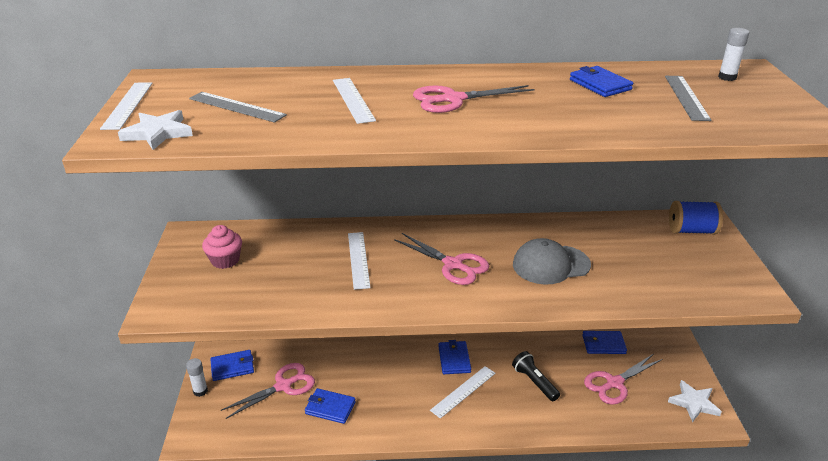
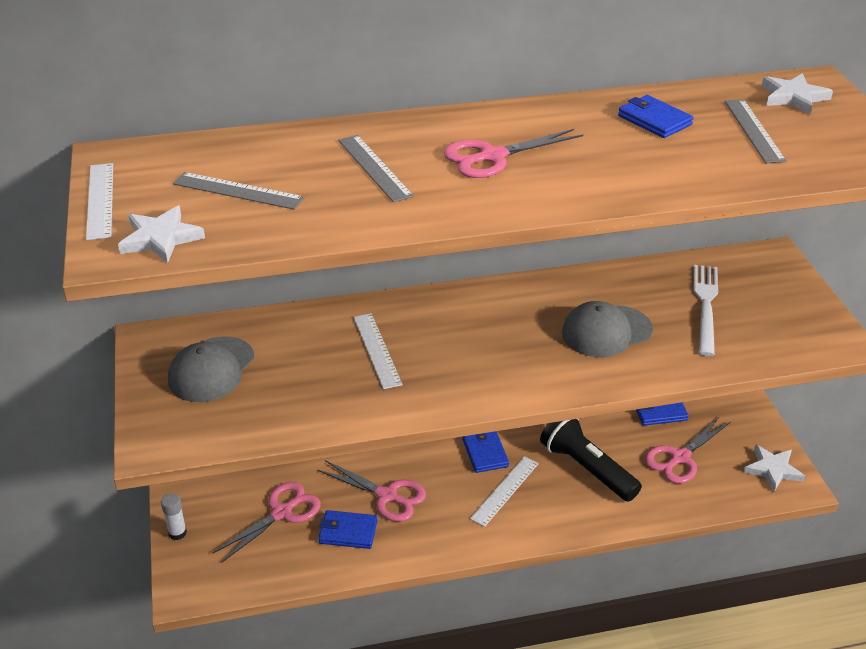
camera: 10 degrees left, 5 degrees up
(225, 260) = (211, 370): pink cupcake -> grey cap
(232, 367) = (209, 497): blue wallet -> none
(353, 100) = (374, 168): white ruler -> grey ruler
(453, 265) = (492, 344): pink scissors -> pink scissors (387, 496)
(534, 382) = (587, 468): black flashlight -> black flashlight, size x1.60
(640, 253) = (705, 305): none -> white fork
(691, 231) = (758, 270): blue spool -> none
(727, 77) = (793, 97): white glue stick -> white star

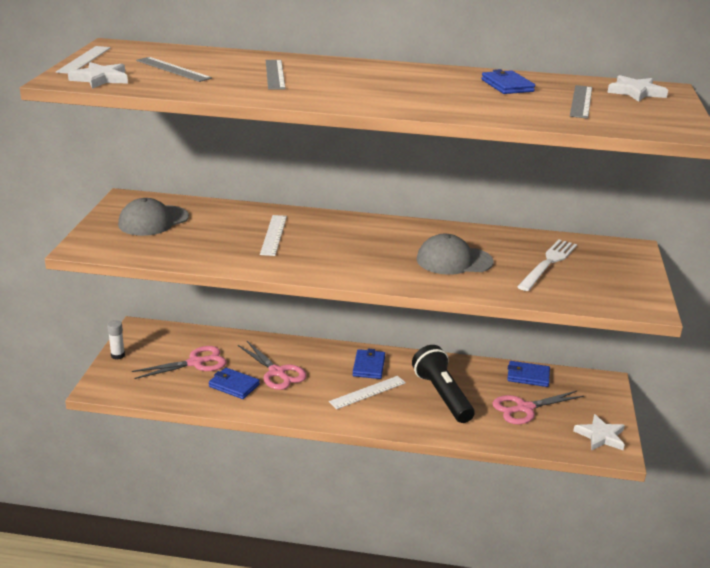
camera: 20 degrees right, 10 degrees down
(492, 157) = (363, 82): pink scissors -> none

